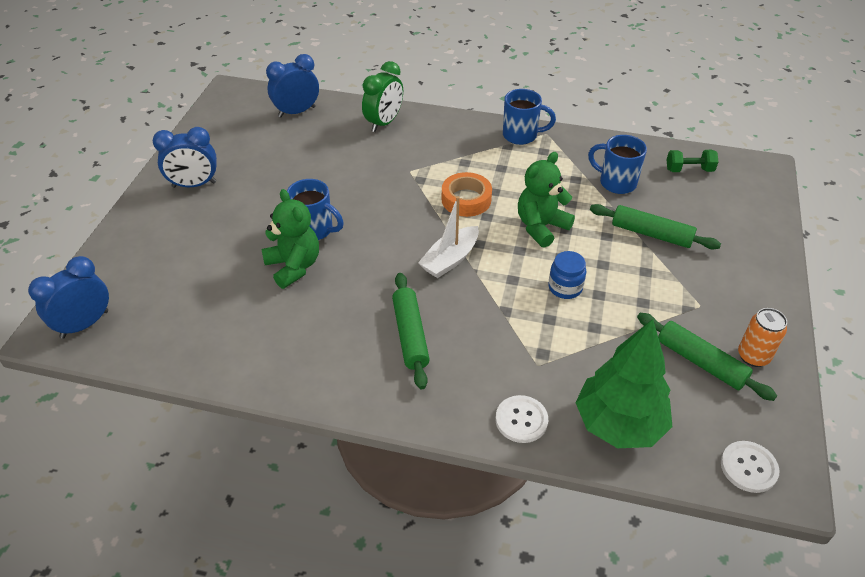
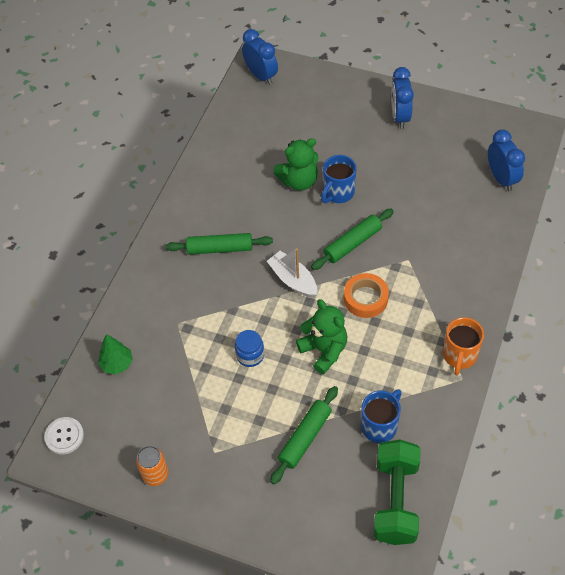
camera: 100 degrees right, 10 degrees up
(384, 123) = (483, 244): green clock -> none
(521, 135) = (459, 356): blue mug -> orange mug
(521, 420) = (134, 306): white button -> none
(619, 424) = (117, 364): green tree -> green tree, size x0.52
(689, 170) = (395, 500): green dumbbell -> green dumbbell, size x1.98
(700, 362) = (158, 434): green rolling pin -> green rolling pin (352, 243)

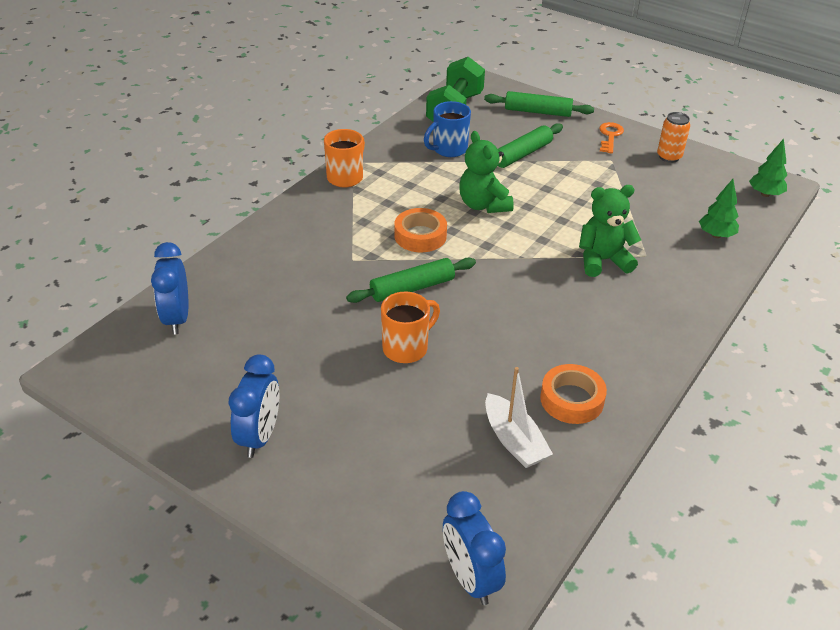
camera: 170 degrees left, 15 degrees down
(64, 436) = (765, 194): white button -> green tree
(218, 497) = (610, 136): none -> orange key
(220, 248) = (586, 317): green rolling pin -> green rolling pin (537, 112)
(223, 181) = (571, 399): none -> orange tape
(250, 355) = (564, 215): blue jar -> none
(293, 280) = (499, 268): white boat -> white boat (514, 441)
(299, 181) = (457, 375): green teddy bear -> green teddy bear (603, 260)
(338, 193) = (406, 348): blue mug -> orange mug

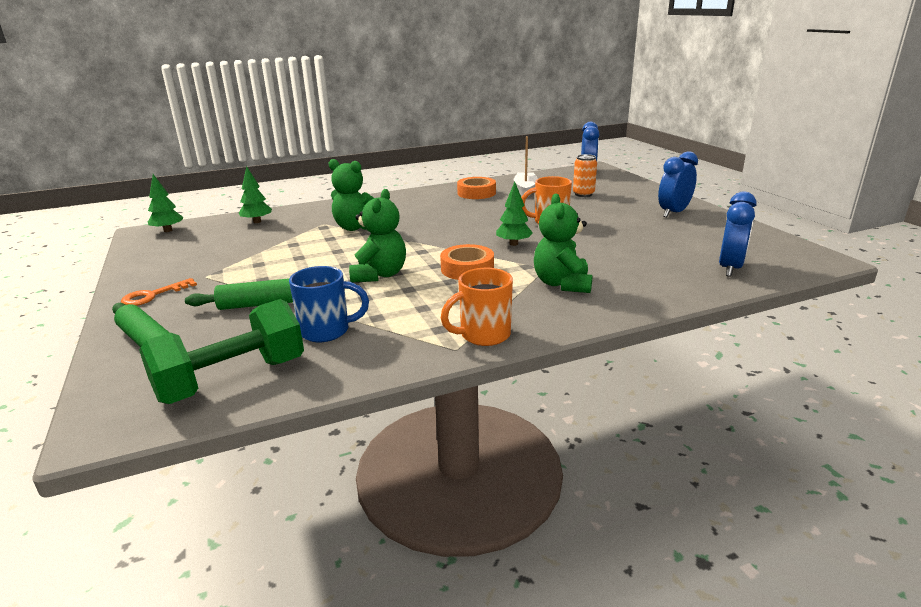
camera: 145 degrees left, 15 degrees down
(324, 243) = (562, 284): none -> green teddy bear
(412, 288) = (513, 244): green rolling pin -> green tree
(669, 157) = (157, 266): orange can -> orange can (583, 194)

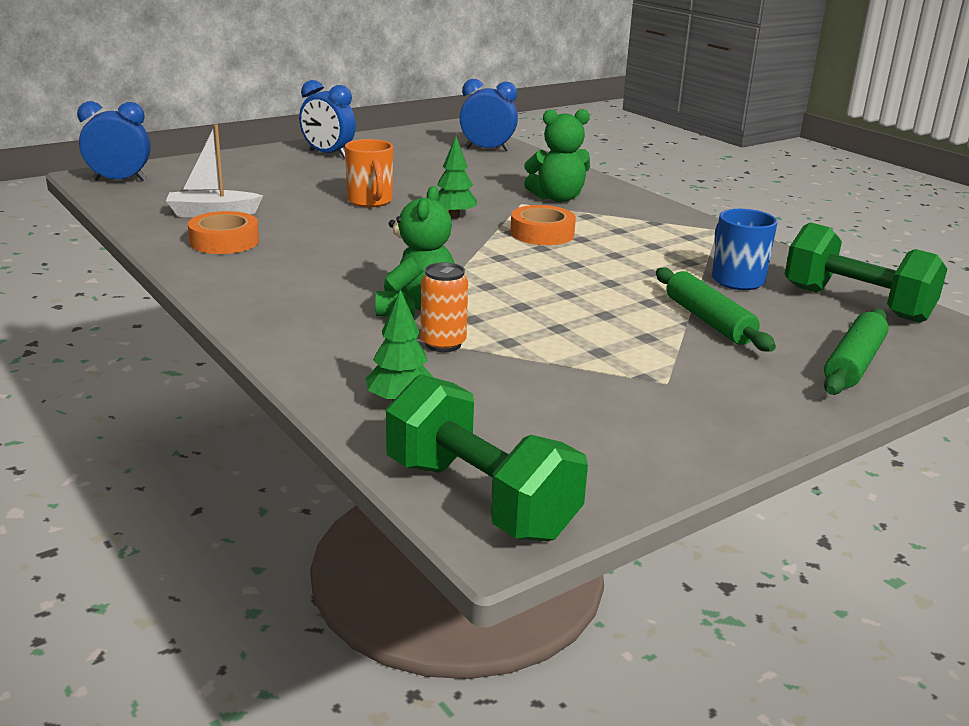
camera: 105 degrees left, 0 degrees up
(153, 295) = (753, 404): orange key -> none
(168, 230) = (480, 498): green tree -> green dumbbell
(379, 275) = (586, 272): green teddy bear -> none
(483, 335) = (684, 222): orange mug -> none
(583, 194) = (244, 185): orange can -> orange can (443, 344)

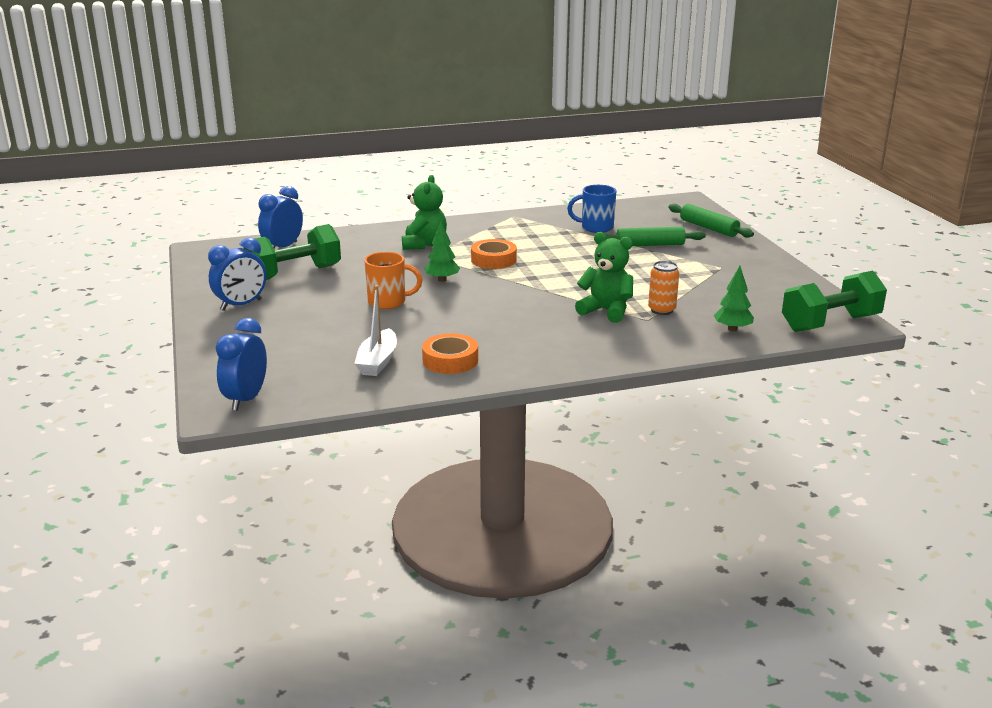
camera: 70 degrees left, 0 degrees up
(856, 304) = (639, 211): green dumbbell -> green dumbbell (294, 273)

